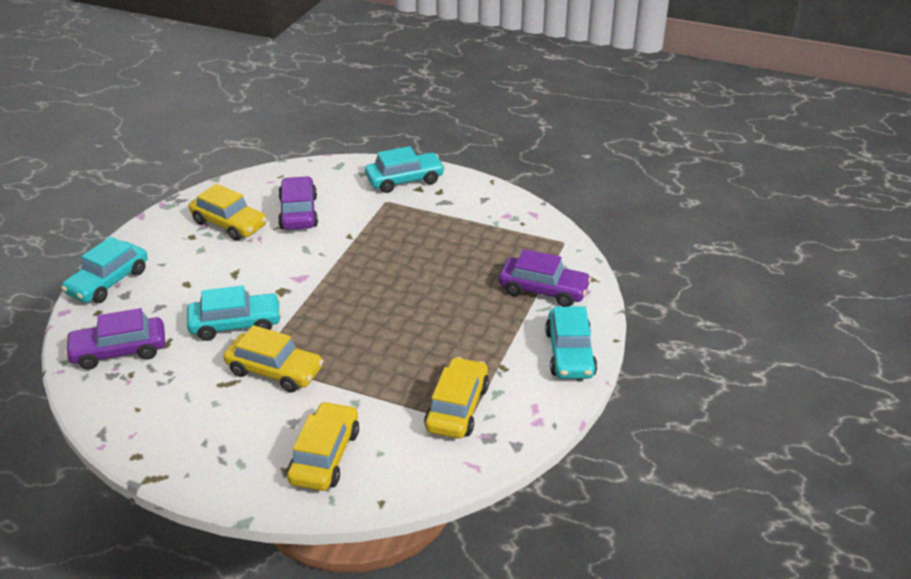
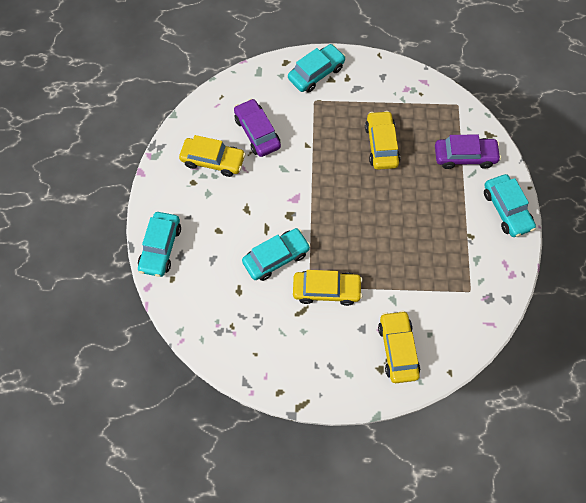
camera: 20 degrees left, 30 degrees up
(119, 351) = (211, 309): purple car -> none
(457, 407) = (458, 280): yellow car -> yellow car (381, 145)

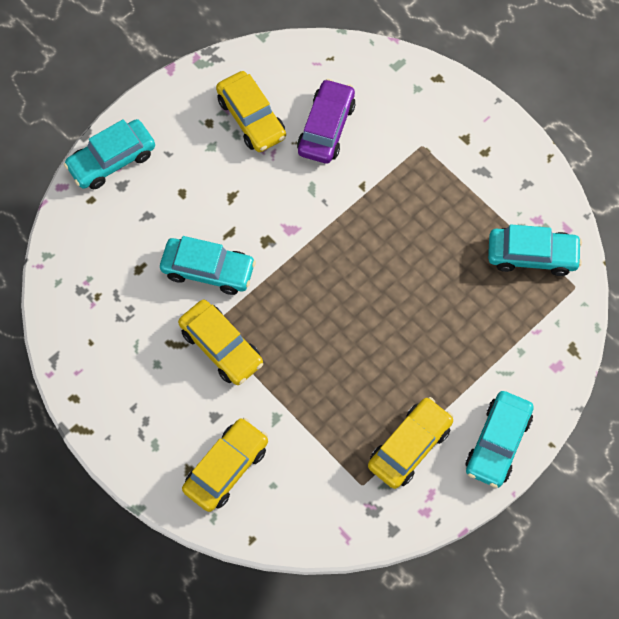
camera: 45 degrees right, 0 degrees up
(316, 73) = (457, 118): turquoise car -> turquoise car (532, 255)
(381, 145) = (440, 254): yellow car -> yellow car (409, 446)
(464, 156) = (517, 347): purple car -> none

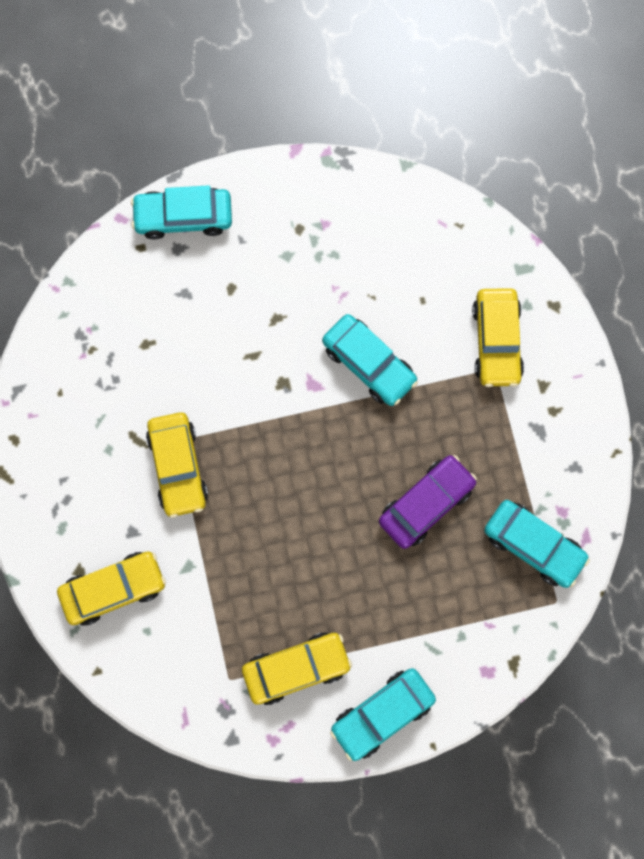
camera: 30 degrees right, 10 degrees up
(208, 270) = (210, 382): turquoise car -> turquoise car (369, 363)
(251, 118) = (343, 247): yellow car -> yellow car (496, 341)
(326, 128) = (410, 297): purple car -> purple car (426, 503)

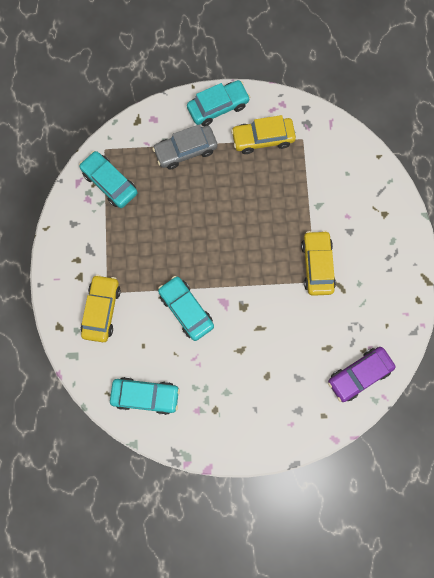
camera: 170 degrees left, 0 degrees up
(113, 589) = (364, 200): yellow car -> none
(183, 217) = (292, 432): turquoise car -> turquoise car (145, 395)
(421, 623) = (185, 151): none -> grey car
(426, 503) = (168, 217): purple car -> purple car (359, 375)

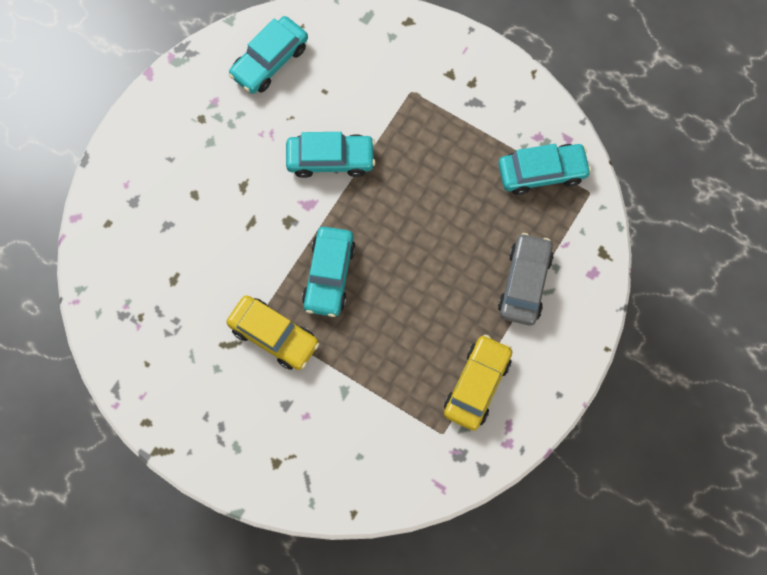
camera: 125 degrees right, 5 degrees down
(101, 310) = (395, 74): yellow car -> none
(218, 107) = (557, 360): turquoise car -> turquoise car (329, 275)
(359, 375) = (119, 292): purple car -> none

